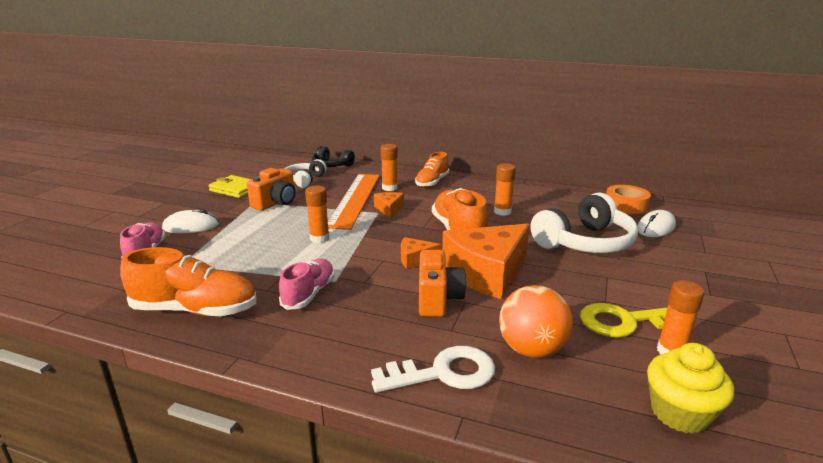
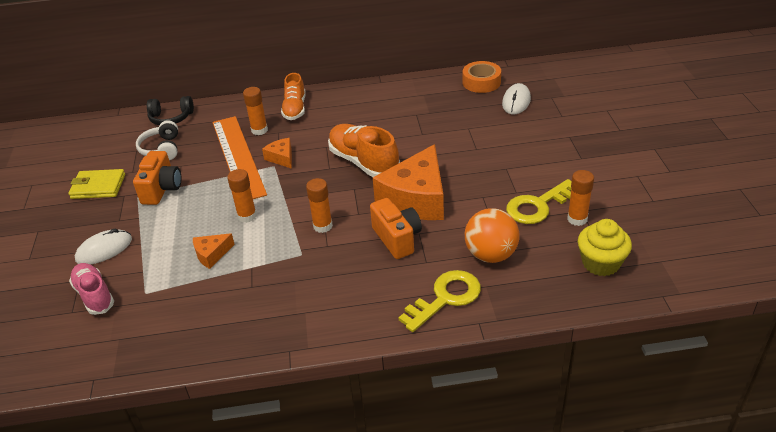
camera: 25 degrees left, 15 degrees up
(195, 310) = (210, 329): orange shoe -> none
(309, 294) = (292, 275): pink shoe -> none
(415, 259) = (350, 207): orange cheese -> orange cheese (212, 254)
(444, 373) = (446, 298): white key -> yellow key
(502, 212) = (385, 126): orange glue stick -> orange glue stick (323, 226)
(585, 242) = (472, 138): white headphones -> none

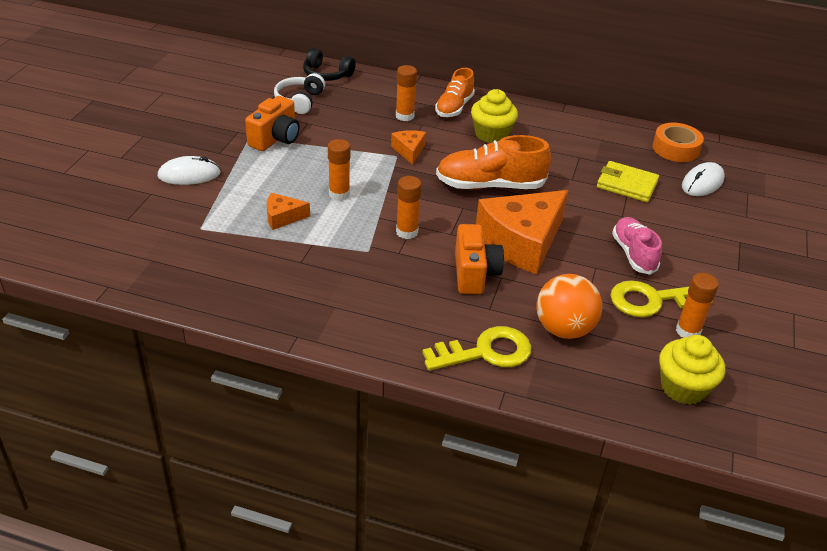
camera: 20 degrees right, 0 degrees up
(94, 295) = (155, 212): pink shoe -> pink shoe (633, 254)
(98, 186) = (220, 115): yellow wallet -> yellow wallet (627, 184)
(238, 157) = (367, 134): orange ruler -> none
(338, 120) = (491, 134): none -> yellow cupcake
(364, 162) = (490, 185): orange shoe -> orange shoe turned 75 degrees counterclockwise

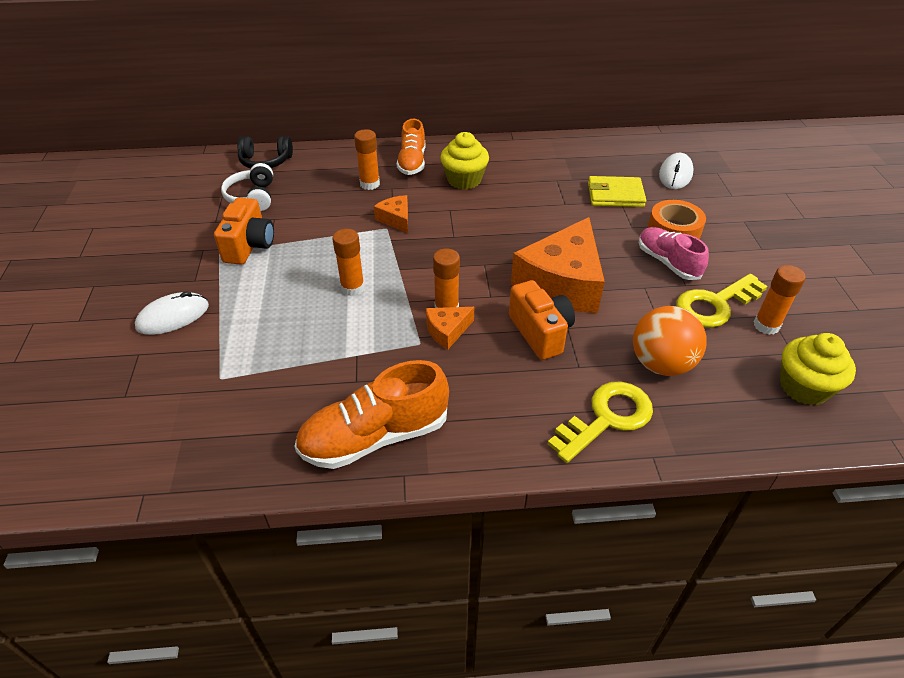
camera: 20 degrees left, 5 degrees up
(283, 217) = (307, 334): orange cheese -> orange cheese (447, 331)
(490, 185) = (495, 233): orange shoe -> orange shoe (375, 437)
(675, 149) = (632, 148): orange tape -> orange tape (674, 230)

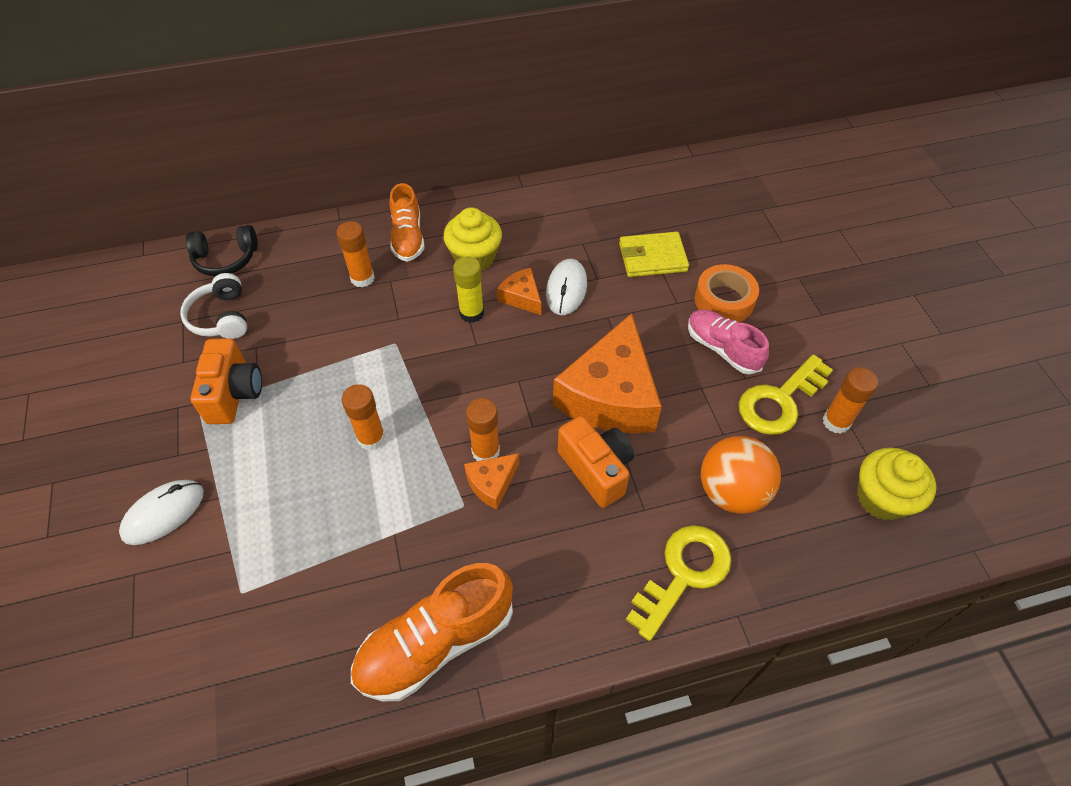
camera: 10 degrees left, 10 degrees up
(396, 219) = (404, 328): orange cheese -> orange cheese (521, 297)
(454, 215) = (471, 313): none -> yellow glue stick
(675, 174) = (716, 218): white mouse -> white mouse (566, 289)

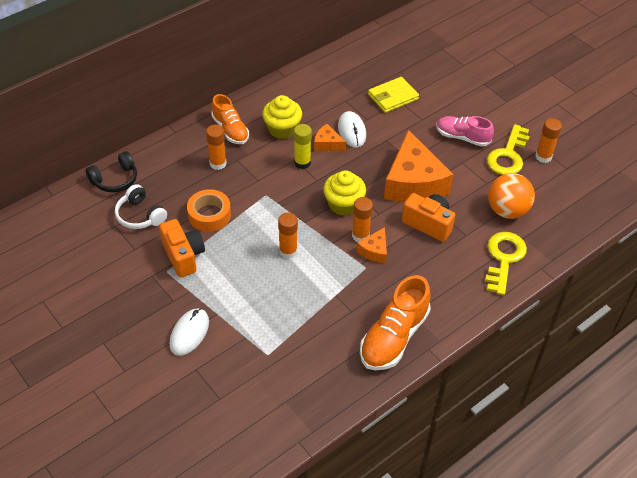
camera: 25 degrees left, 5 degrees down
(724, 300) = (448, 109): orange tape -> orange tape (209, 215)
(882, 498) = (584, 187): yellow cupcake -> yellow cupcake (343, 204)

